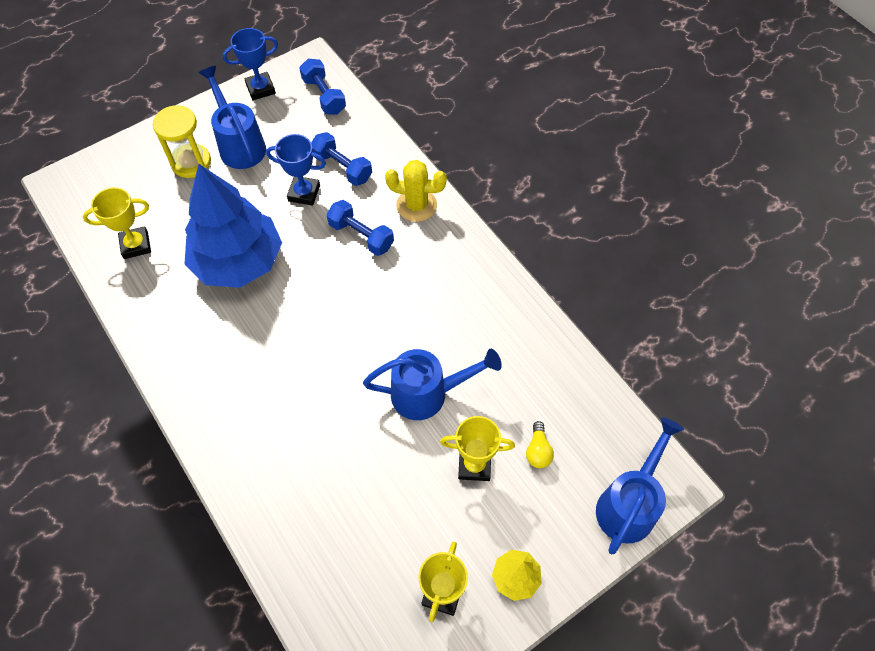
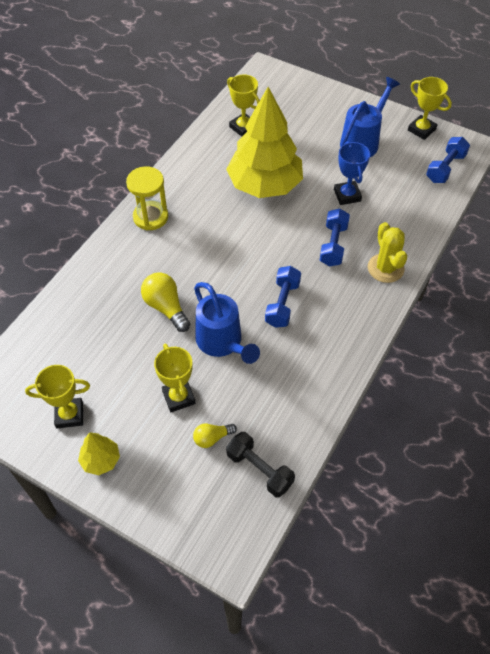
camera: 65 degrees right, 5 degrees down
(191, 162) = (328, 123): yellow hourglass -> yellow hourglass (150, 217)
(238, 261) = (265, 185): blue tree -> yellow tree
(260, 89) = (421, 130): blue trophy -> yellow trophy
(342, 167) = (387, 207): blue dumbbell -> blue dumbbell (282, 304)
(350, 433) = (166, 307): none -> yellow light bulb
(592, 420) = (259, 469): none -> black dumbbell
(629, 504) = (197, 525): blue watering can -> none

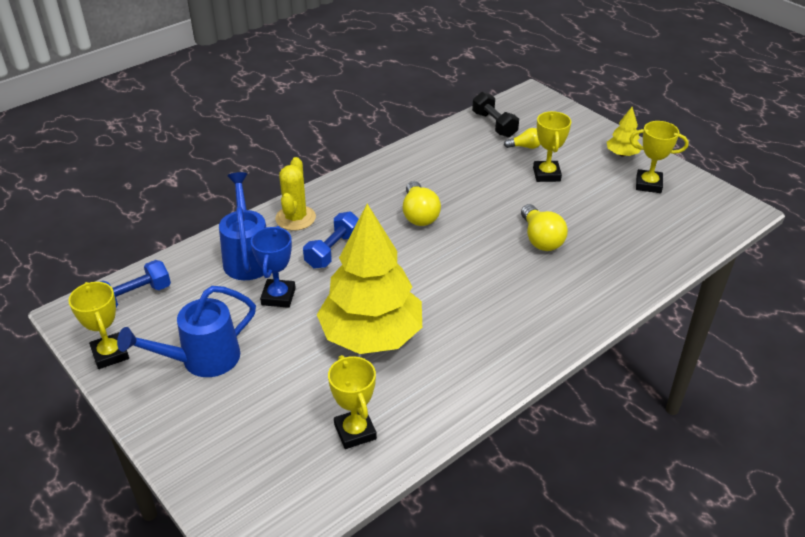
camera: 160 degrees left, 15 degrees down
(150, 217) = (535, 334): yellow hourglass -> none
(222, 343) = (493, 200): blue watering can -> blue watering can (248, 257)
(282, 304) = (419, 215): blue dumbbell -> yellow light bulb

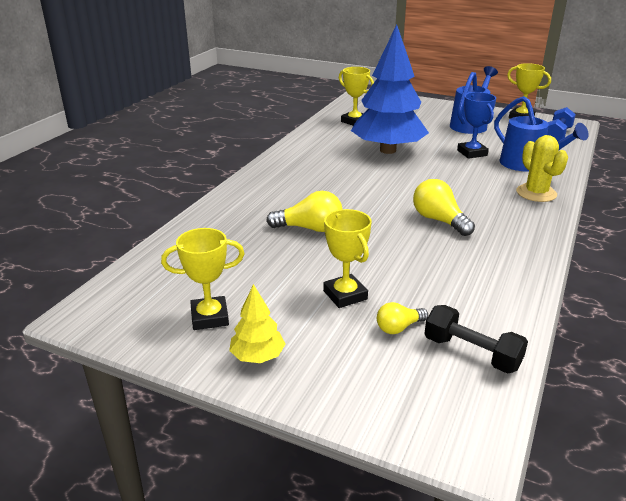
camera: 155 degrees right, 10 degrees down
(333, 250) = (474, 181): blue dumbbell -> none
(371, 335) = (388, 150): yellow tree -> blue tree
(540, 239) = (310, 228): yellow light bulb -> yellow light bulb turned 135 degrees clockwise

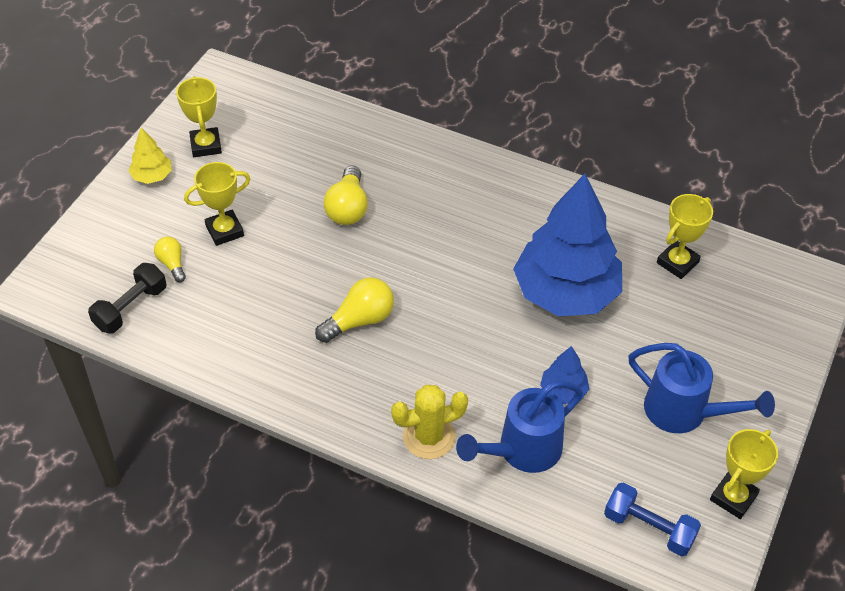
camera: 90 degrees right, 20 degrees up
(472, 153) = (563, 391): blue trophy -> blue tree

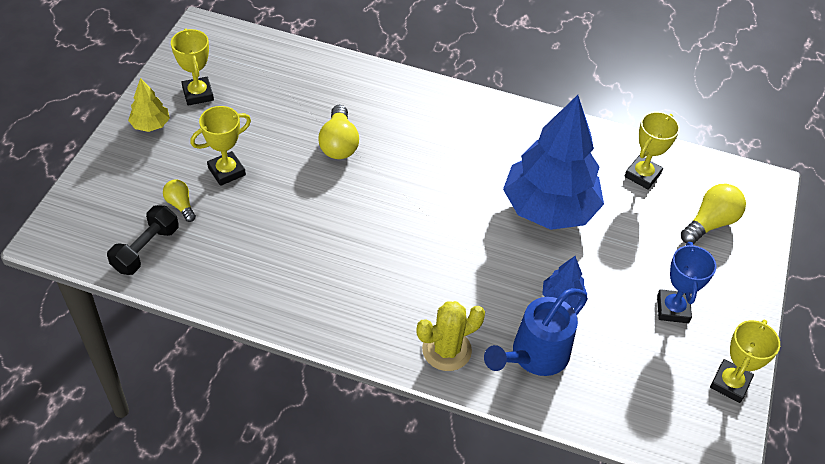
camera: 10 degrees left, 0 degrees up
(359, 320) = (365, 246): yellow light bulb -> yellow light bulb (710, 223)
(649, 528) = (660, 418): blue dumbbell -> none
(684, 412) = (672, 309): blue watering can -> blue trophy

